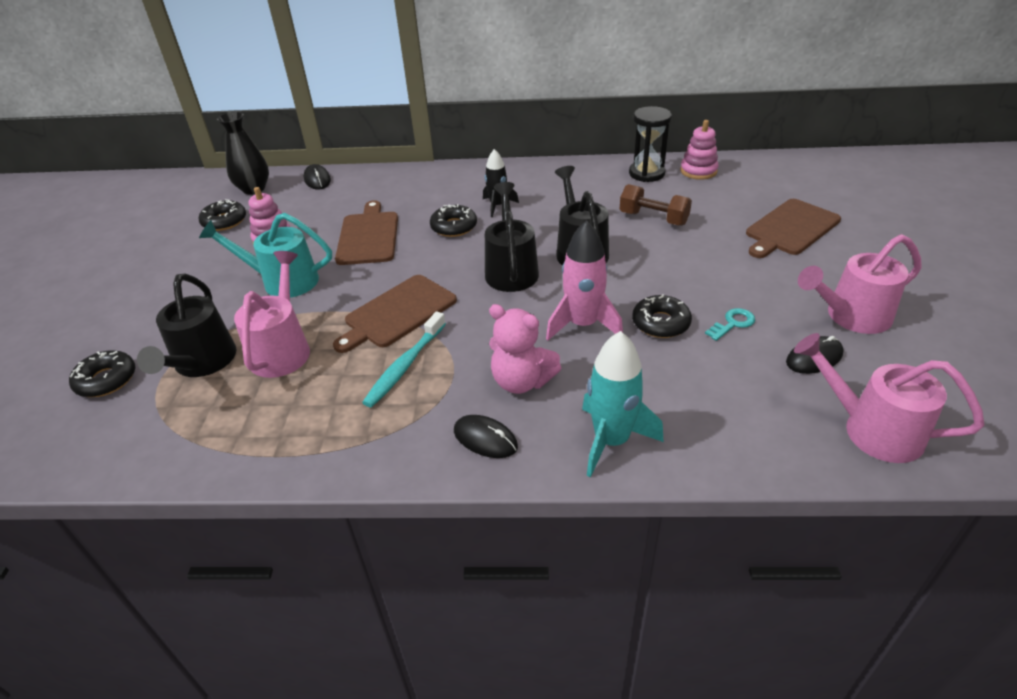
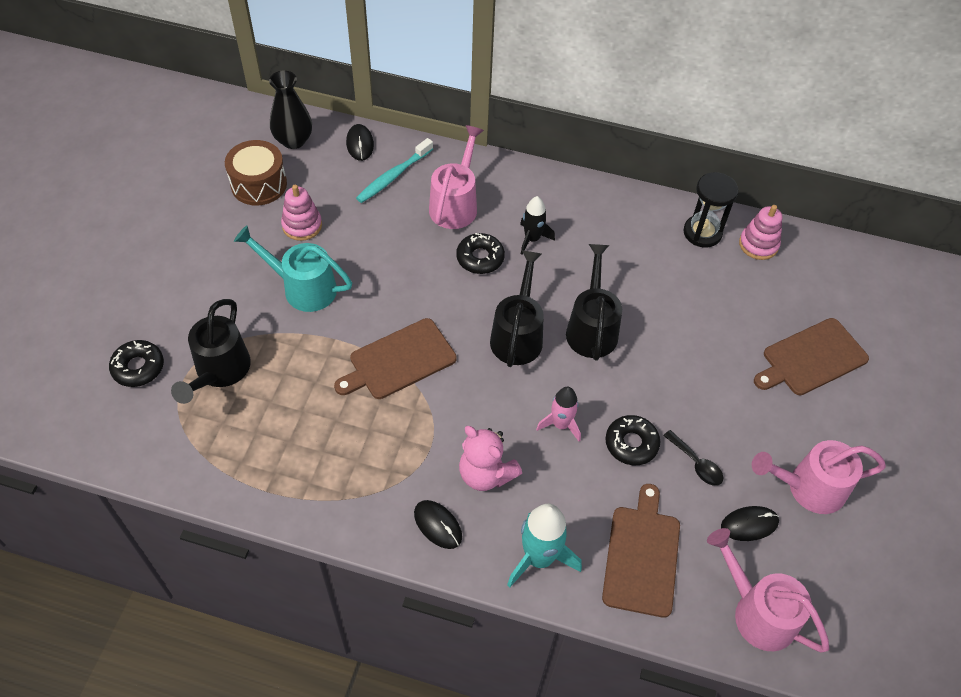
camera: 10 degrees right, 15 degrees up
(224, 221) = (259, 184): black donut -> brown drum
(282, 348) = (290, 374): pink watering can -> pink watering can (456, 203)
(368, 236) = (394, 247): brown cutting board -> brown cutting board (642, 556)
(405, 366) = (391, 426): turquoise toothbrush -> turquoise toothbrush (393, 176)
(583, 324) = (560, 424): pink rocket -> pink rocket, size x0.64
(653, 218) = (681, 304): brown dumbbell -> none
(733, 323) = (696, 463): turquoise key -> black spoon

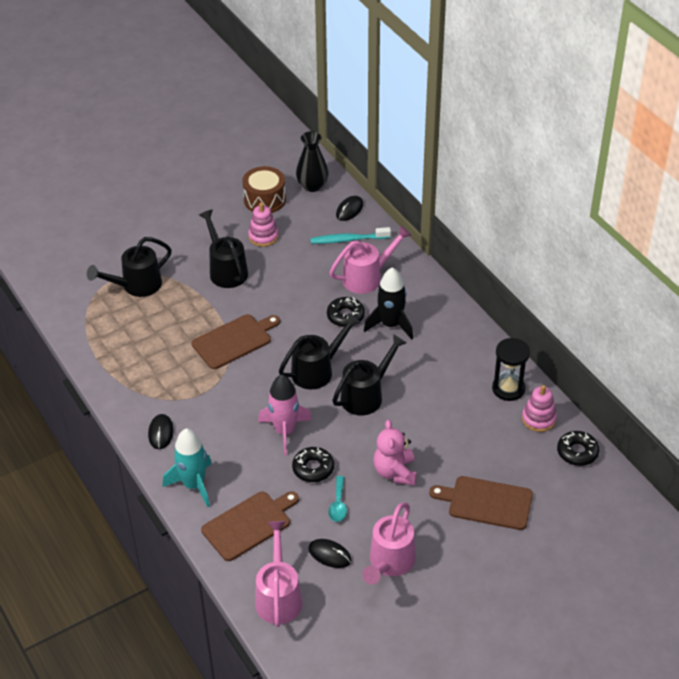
camera: 45 degrees right, 10 degrees down
(138, 367) = (100, 258): black donut -> black donut (577, 452)
(302, 287) = (226, 270): turquoise watering can -> black watering can
(399, 361) = (234, 340): brown cutting board -> brown cutting board turned 135 degrees clockwise
(486, 474) = (214, 427): pink teddy bear -> pink teddy bear (395, 472)
(532, 239) = (390, 325): black rocket -> black rocket, size x1.56
(560, 424) = (285, 431): pink rocket -> pink rocket, size x1.56
(696, 463) = (338, 504): black spoon -> turquoise spoon
(807, 488) = (389, 563): pink watering can -> pink watering can turned 105 degrees counterclockwise

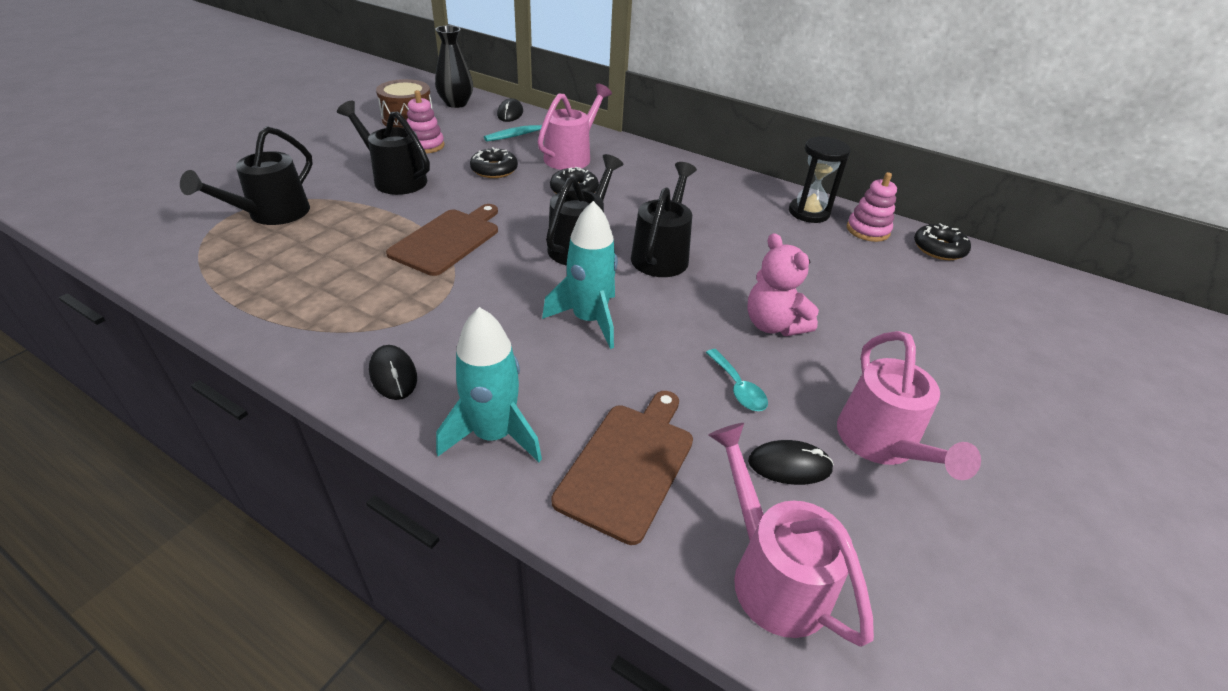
camera: 30 degrees left, 5 degrees down
(285, 431) = (589, 320): pink rocket -> turquoise rocket
(313, 468) = (664, 353): black donut -> black donut (494, 170)
(390, 325) = (632, 188): black rocket -> none
(486, 502) = (911, 325): brown cutting board -> none

